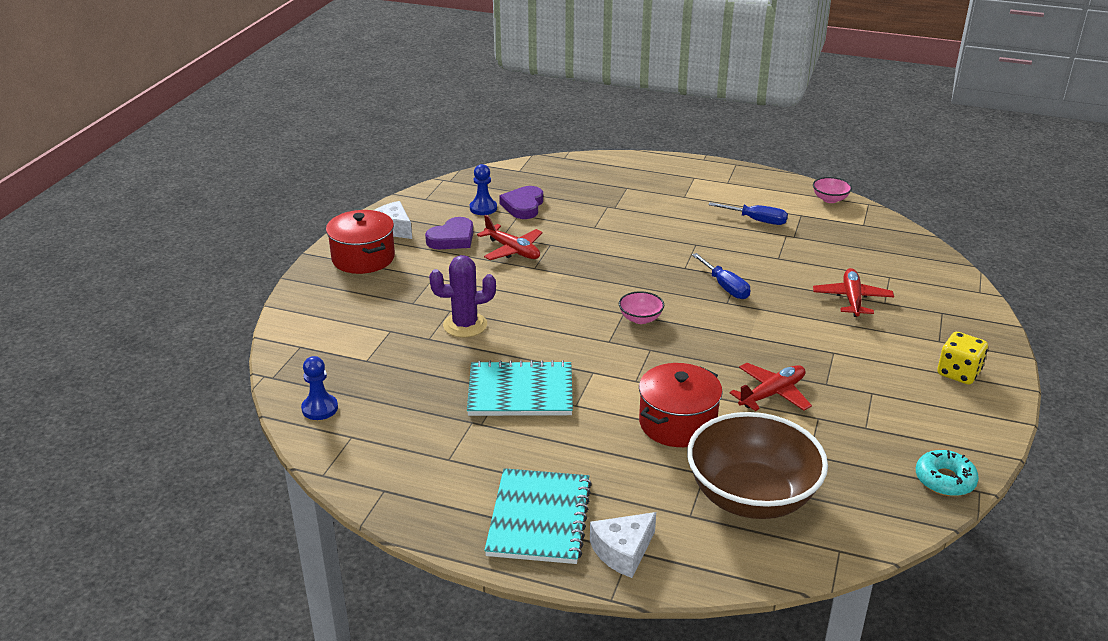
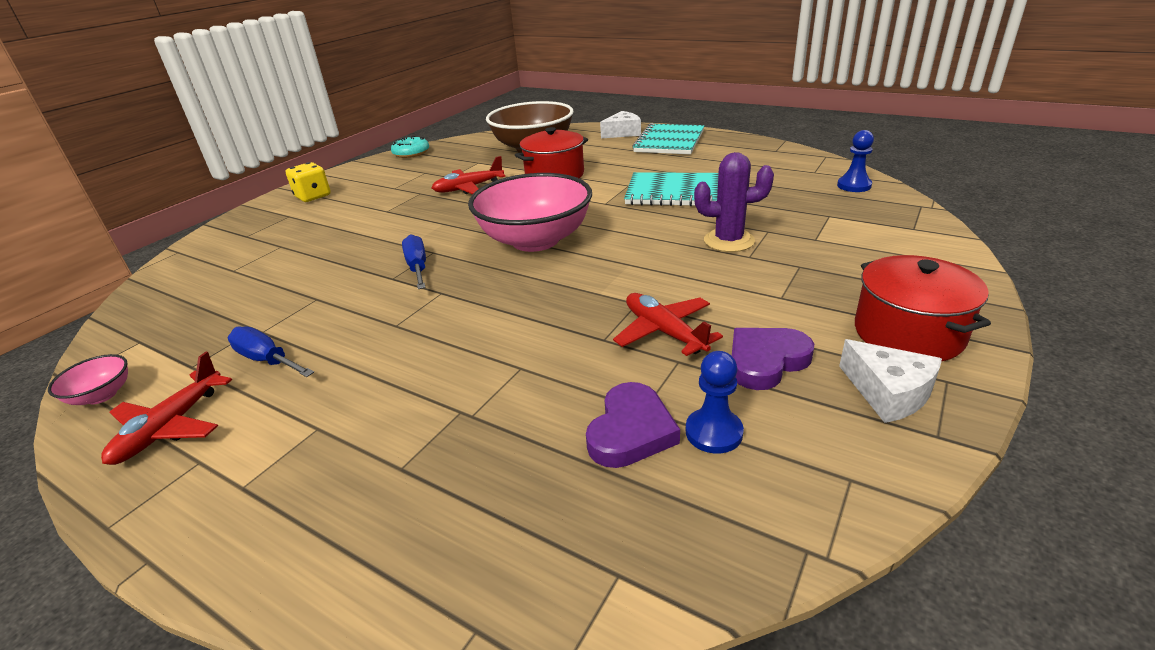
camera: 165 degrees left, 0 degrees up
(640, 319) = (535, 240): pink bowl -> pink bowl, size x2.43
(852, 299) = (306, 250): red plane -> red plane (170, 427)

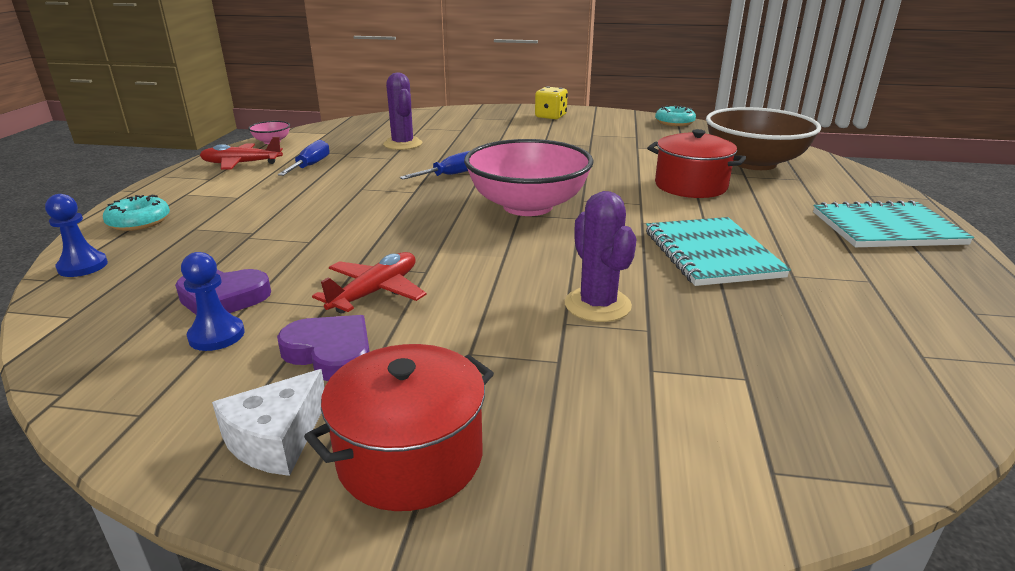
camera: 65 degrees right, 5 degrees down
(277, 286) = (403, 144): none -> purple cactus
(318, 535) = (139, 222): none -> turquoise donut
(468, 188) = (618, 158): red plane -> none
(622, 133) = (873, 197): white cheese -> none
(854, 186) = (904, 400): blue pawn -> blue pawn (83, 266)

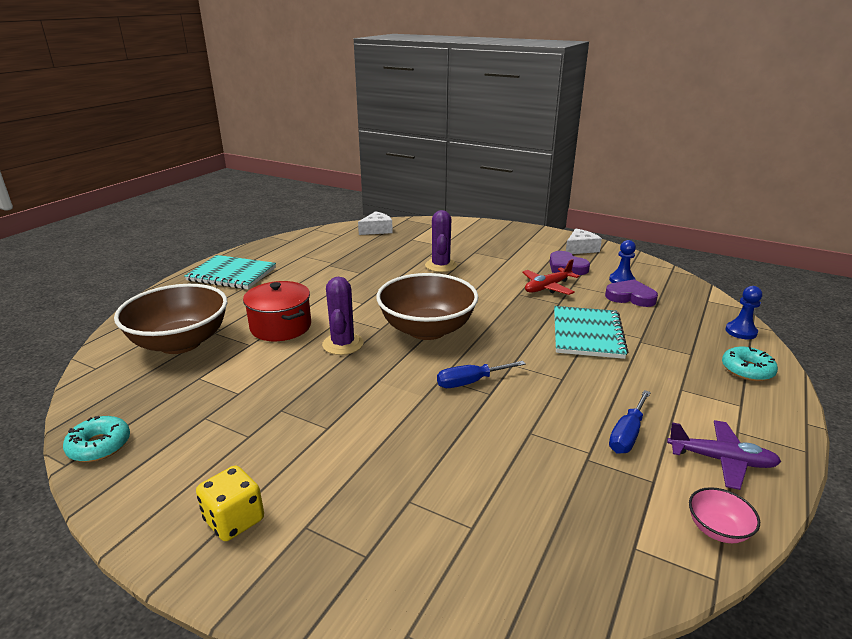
camera: 160 degrees left, 0 degrees up
(241, 164) = (721, 460): red plane -> purple plane
(403, 144) = (510, 468): purple cactus -> purple cactus (343, 344)
(410, 457) = (536, 240): red pot -> none
(527, 206) = (427, 329): pink bowl -> brown bowl
(711, 254) = (354, 277): turquoise notebook -> turquoise notebook (587, 334)
(879, 397) = (377, 230): none -> white cheese

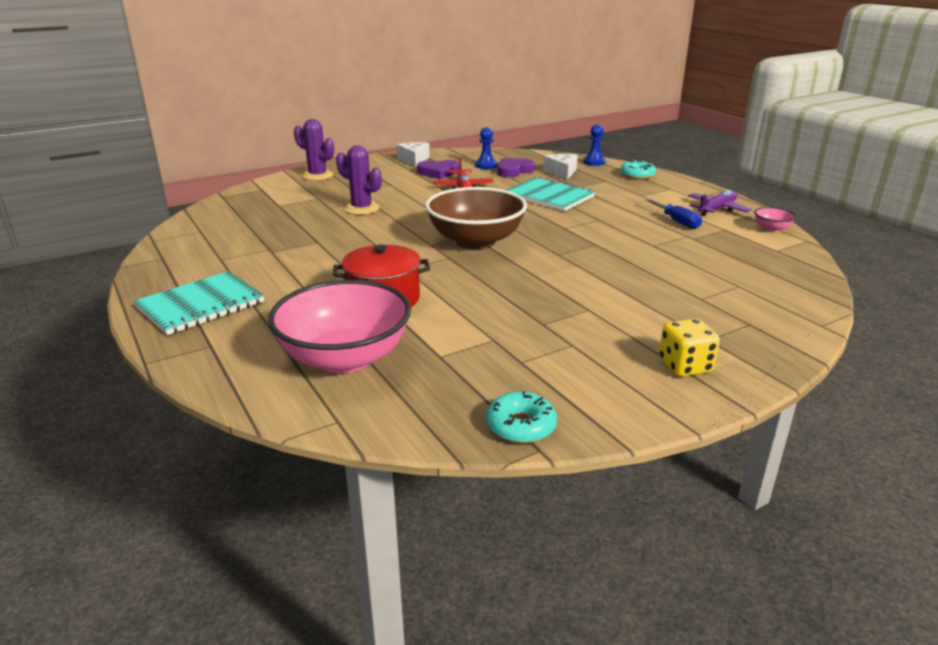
camera: 60 degrees left, 0 degrees up
(180, 343) = (345, 358): brown bowl -> pink bowl
(343, 344) = (458, 278): purple cactus -> purple cactus (317, 176)
(377, 230) = (223, 213): white cheese -> white cheese (561, 172)
(470, 382) = (574, 246): blue screwdriver -> none

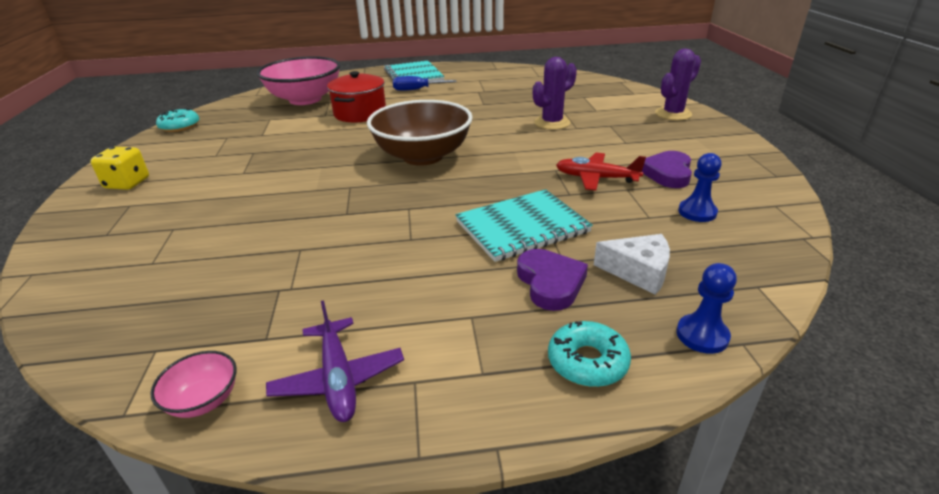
camera: 115 degrees right, 5 degrees up
(414, 160) = (735, 167): white cheese -> none
(514, 171) = (660, 229): purple heart -> purple heart (550, 283)
(677, 222) = (339, 302): blue screwdriver -> blue screwdriver (416, 90)

